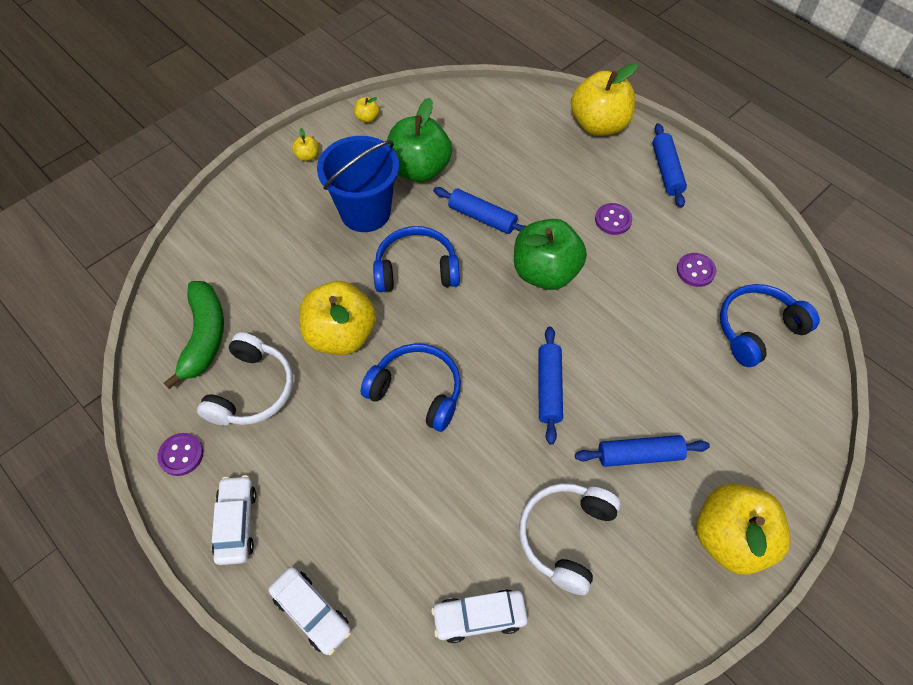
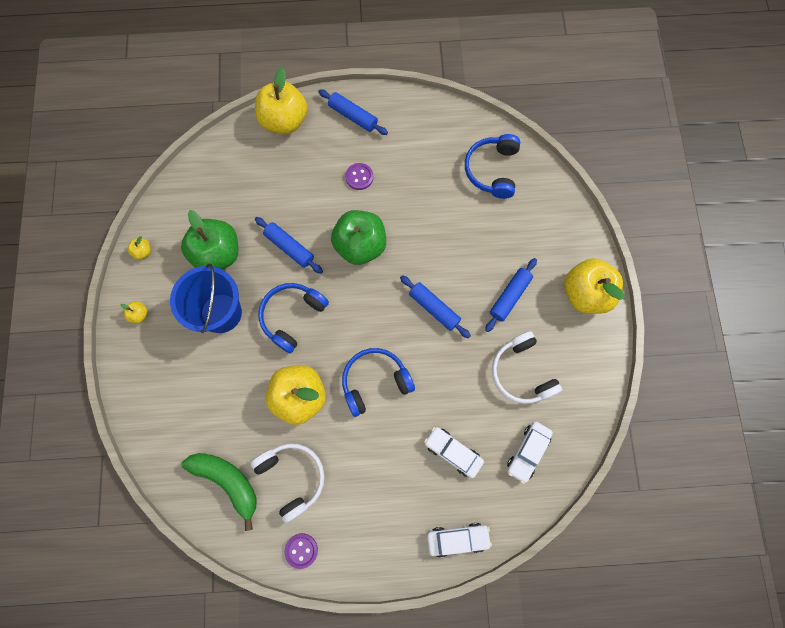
camera: 50 degrees left, 15 degrees up
(236, 523) = (372, 546): white car -> white car (453, 452)
(482, 217) = (289, 247): blue rolling pin -> blue rolling pin turned 60 degrees clockwise
(695, 271) = (431, 166): purple button -> none

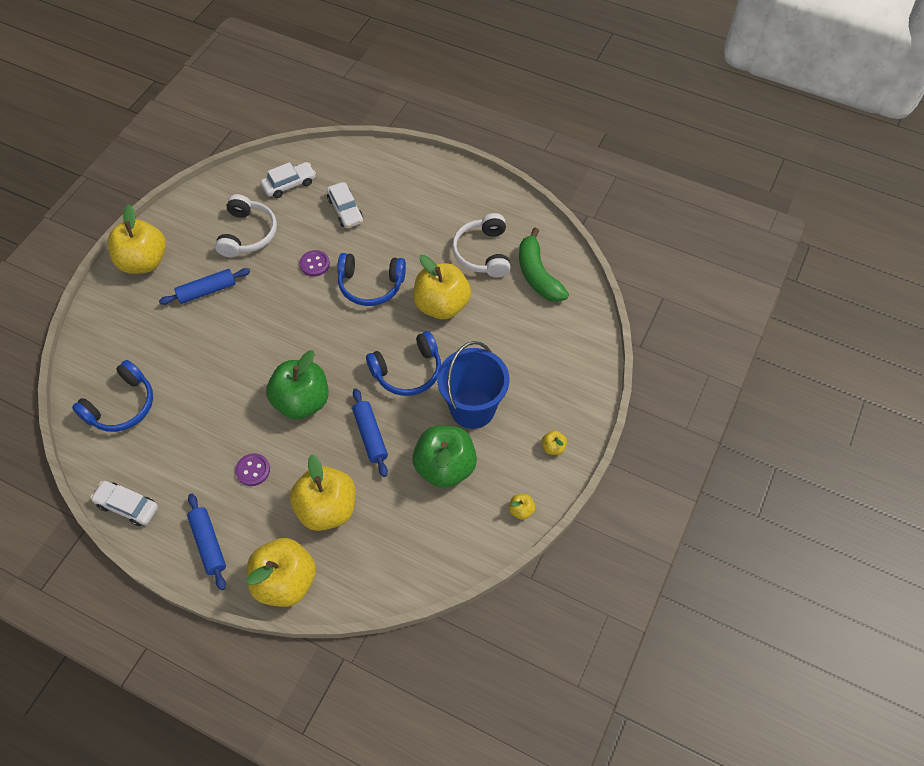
camera: 150 degrees left, 15 degrees down
(287, 179) = (327, 508): none -> yellow apple
(301, 550) = (504, 206): purple button -> purple button (315, 264)
(434, 308) = (278, 314): blue rolling pin -> none
(457, 539) = (383, 161): white car -> white car (127, 506)

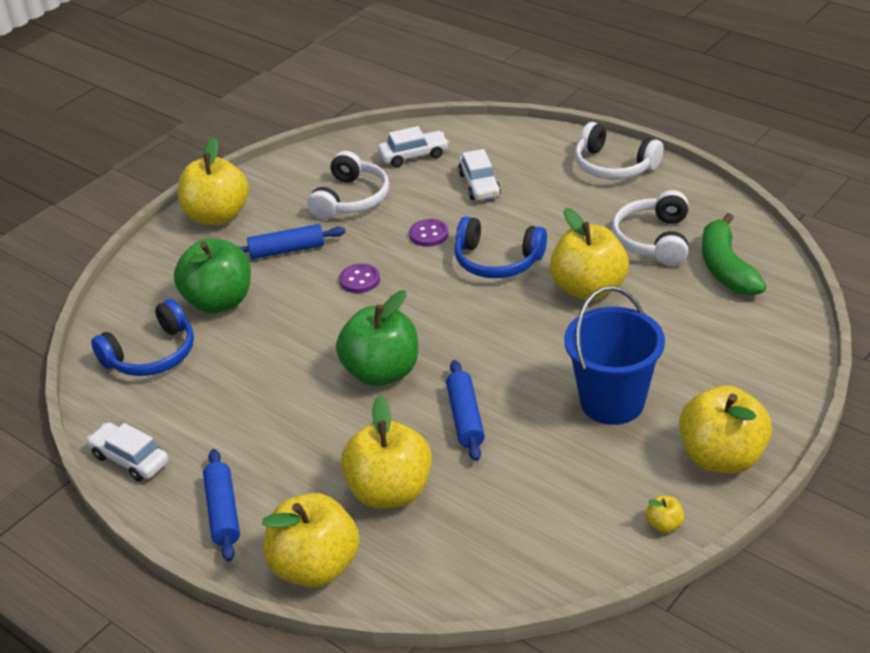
camera: 15 degrees right, 20 degrees down
(253, 470) = (300, 439): purple button -> purple button (360, 280)
(407, 371) = (529, 354): blue headphones -> none
(444, 182) = (614, 166): none -> white headphones
(445, 467) = (562, 463): green apple -> green apple (219, 301)
(553, 447) = (721, 457): yellow apple -> yellow apple, size x2.47

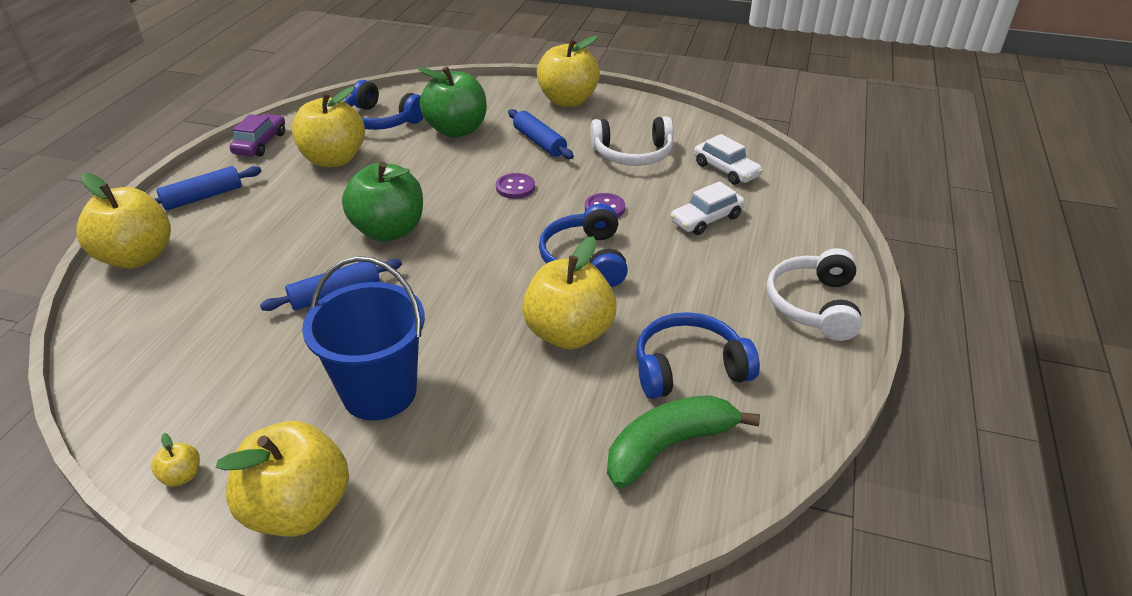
camera: 65 degrees right, 0 degrees up
(130, 459) = (260, 143): white car -> purple car
(390, 491) = (229, 273): yellow apple -> yellow apple (334, 159)
(654, 240) = (689, 368): white headphones -> blue headphones

